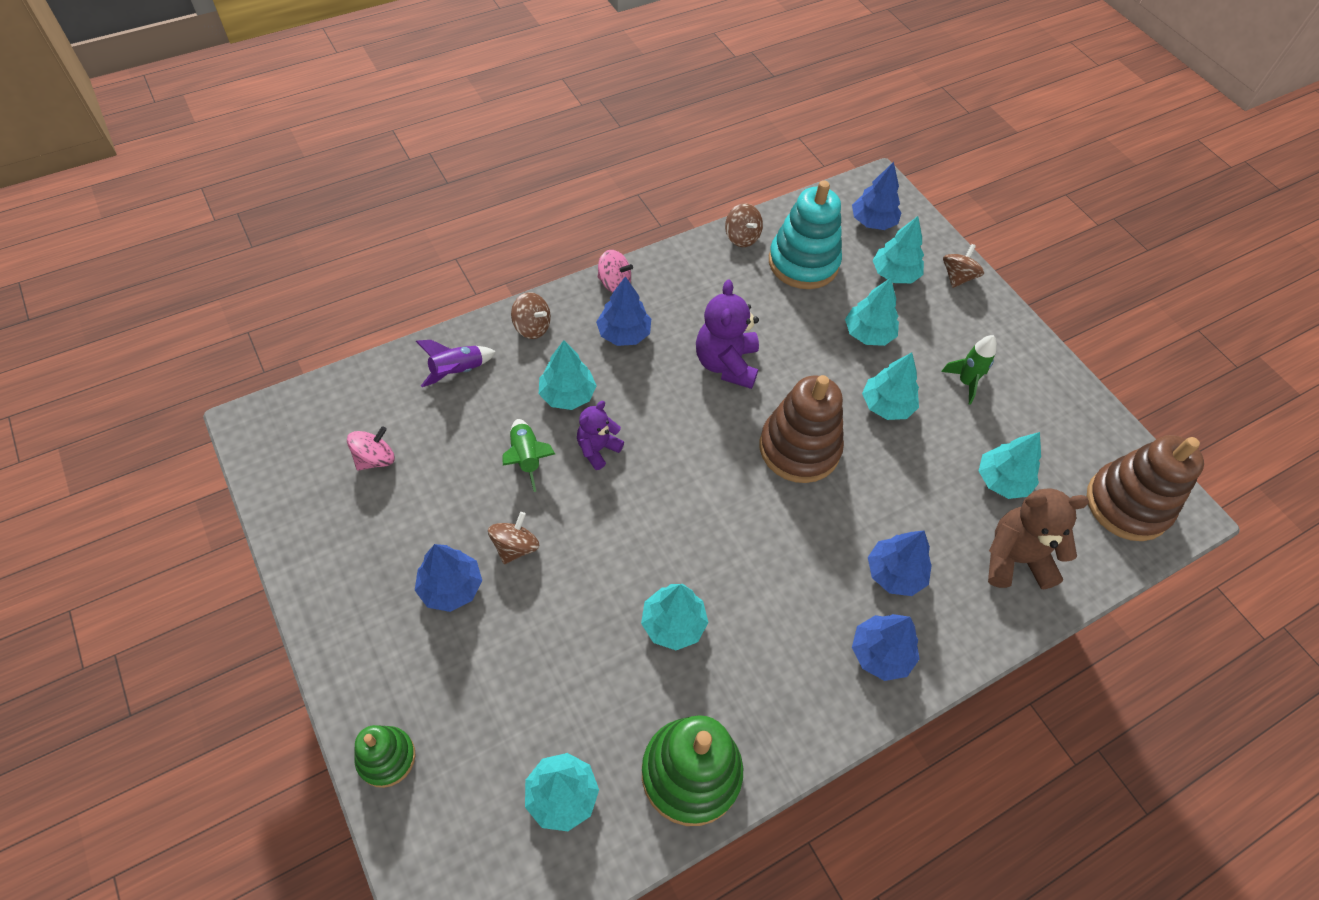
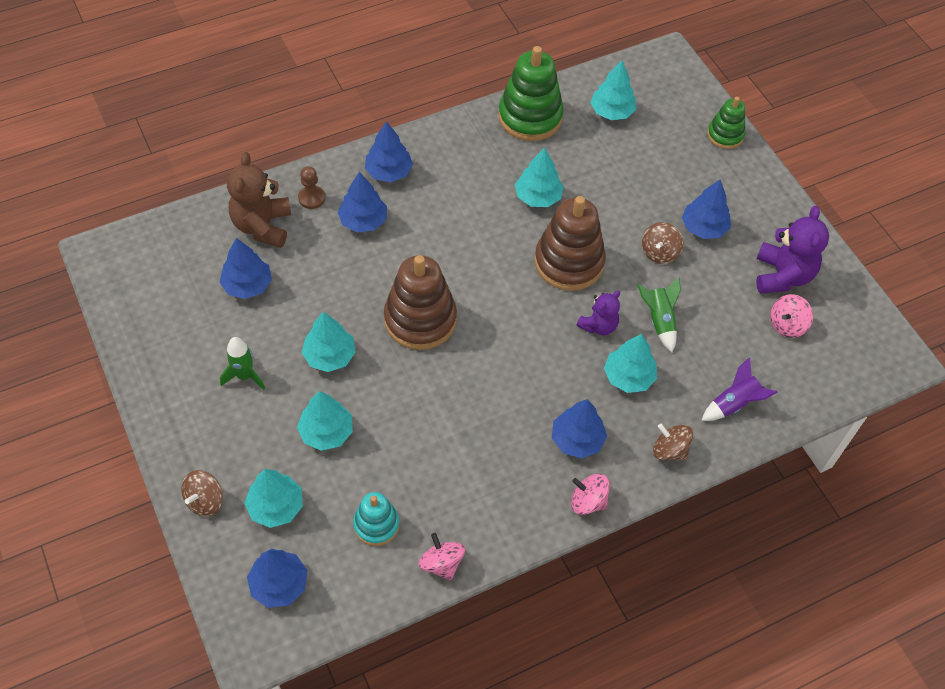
camera: 175 degrees left, 0 degrees up
(726, 364) = (477, 403): purple teddy bear -> purple teddy bear (782, 275)
(742, 237) = (441, 563): brown spinning top -> pink spinning top
(803, 263) = (376, 524): turquoise stacking toy -> turquoise stacking toy, size x0.57
(969, 604) = (311, 198): none -> brown pawn
(1002, 480) = (247, 285): turquoise tree -> blue tree
(1015, 559) = (262, 226): brown teddy bear -> brown teddy bear turned 90 degrees clockwise
(1127, 504) = (147, 261): brown stacking toy -> brown stacking toy (569, 262)

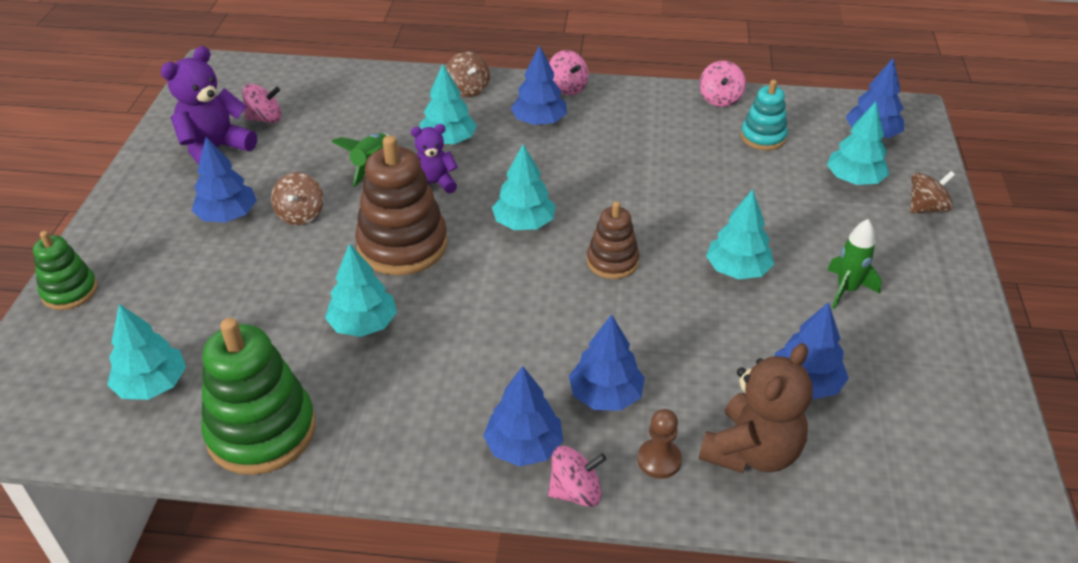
camera: 145 degrees left, 15 degrees down
(326, 432) = (776, 211): turquoise tree -> turquoise tree (524, 223)
(346, 162) = (575, 491): none -> pink spinning top
(420, 319) = (612, 261): brown stacking toy -> brown stacking toy, size x0.57
(659, 252) = (300, 214): brown spinning top -> brown spinning top turned 120 degrees clockwise
(734, 404) = (381, 93): purple rocket -> none

